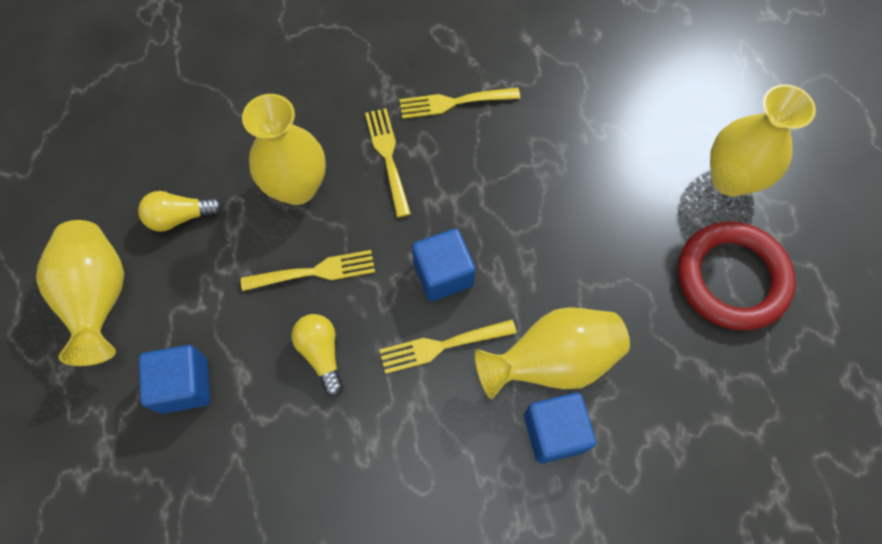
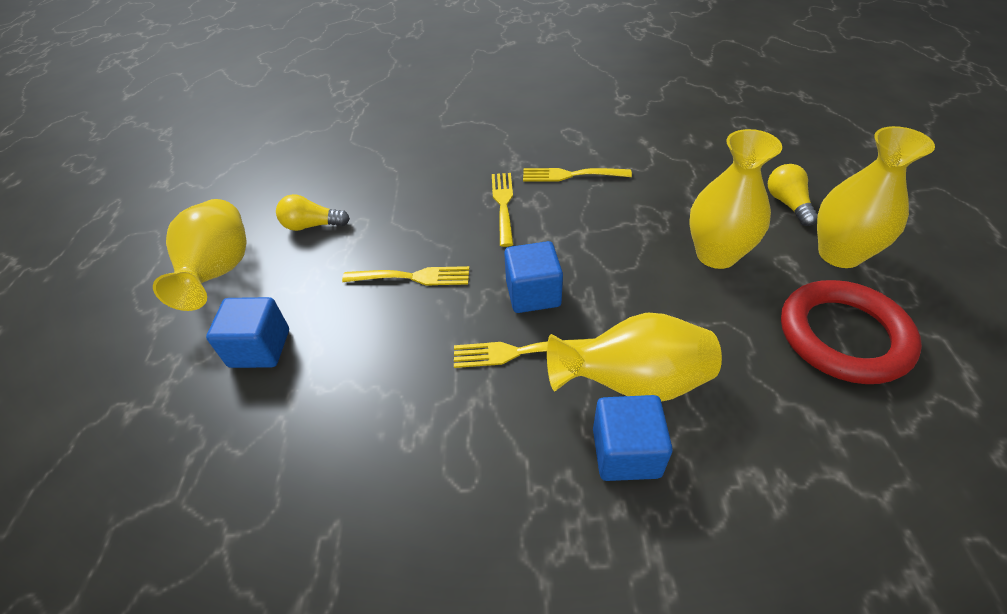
camera: 15 degrees right, 20 degrees down
(297, 187) = (418, 216): yellow vase -> yellow vase (716, 255)
(321, 353) = (397, 341): yellow light bulb -> yellow light bulb (787, 204)

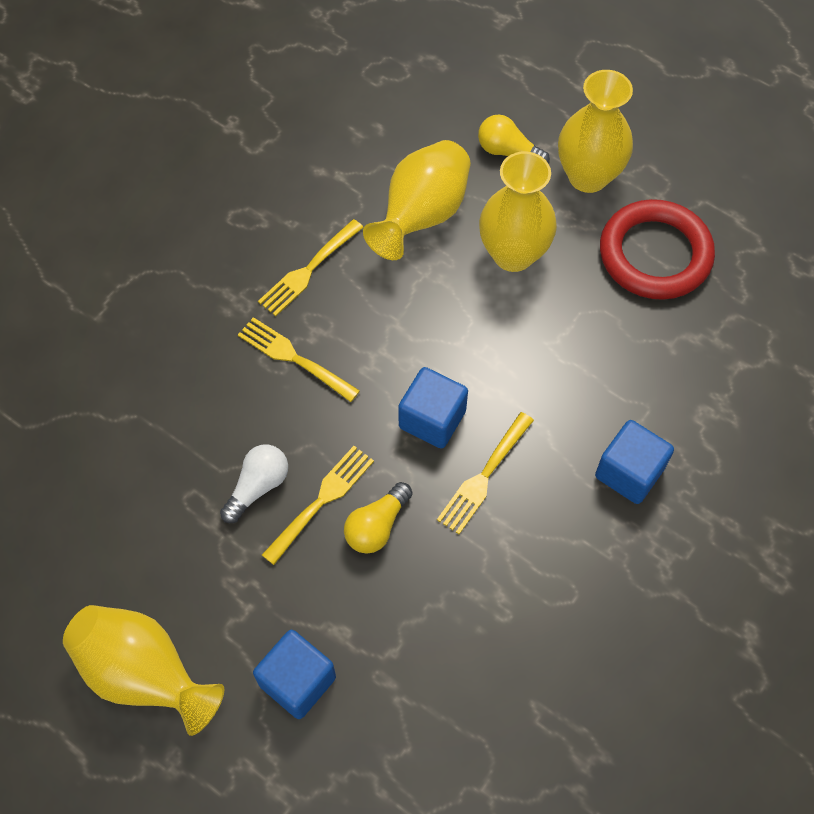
camera: 55 degrees left, 15 degrees up
(312, 225) = (152, 548): yellow light bulb -> yellow light bulb (377, 526)
(395, 243) = (258, 487): none -> white light bulb
(633, 382) = (579, 420): yellow vase -> yellow vase (421, 216)

